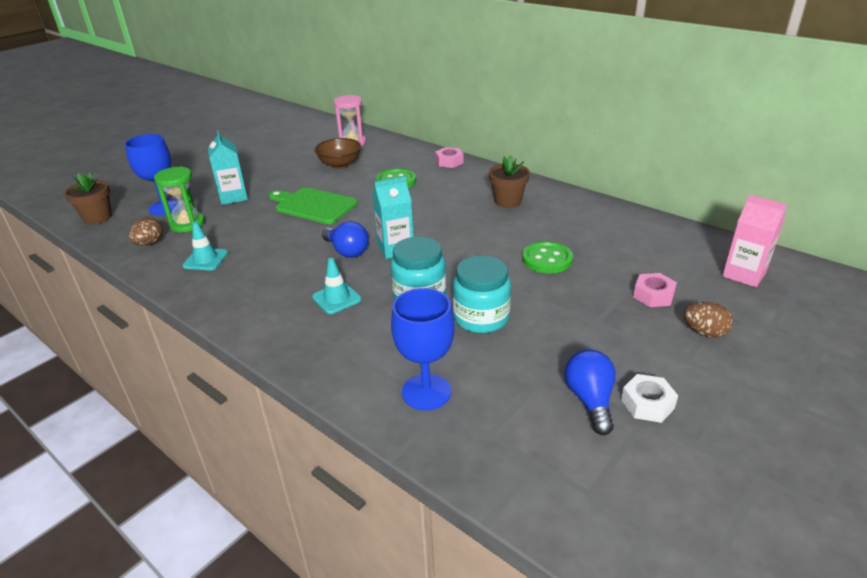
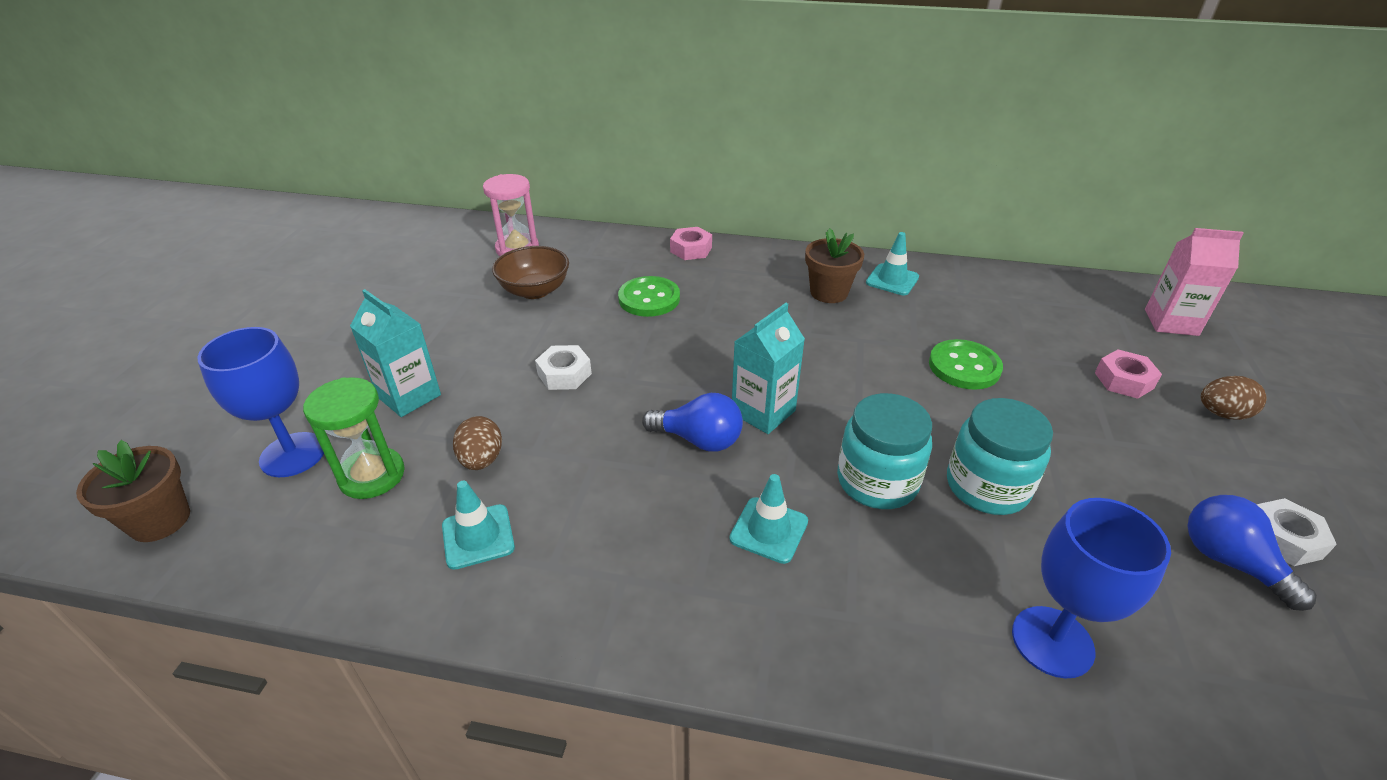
camera: 30 degrees left, 5 degrees up
(149, 243) = (333, 541): brown egg -> brown egg (481, 460)
(313, 205) = (564, 374): green cutting board -> white nut
(559, 204) = (892, 280): none -> turquoise traffic cone

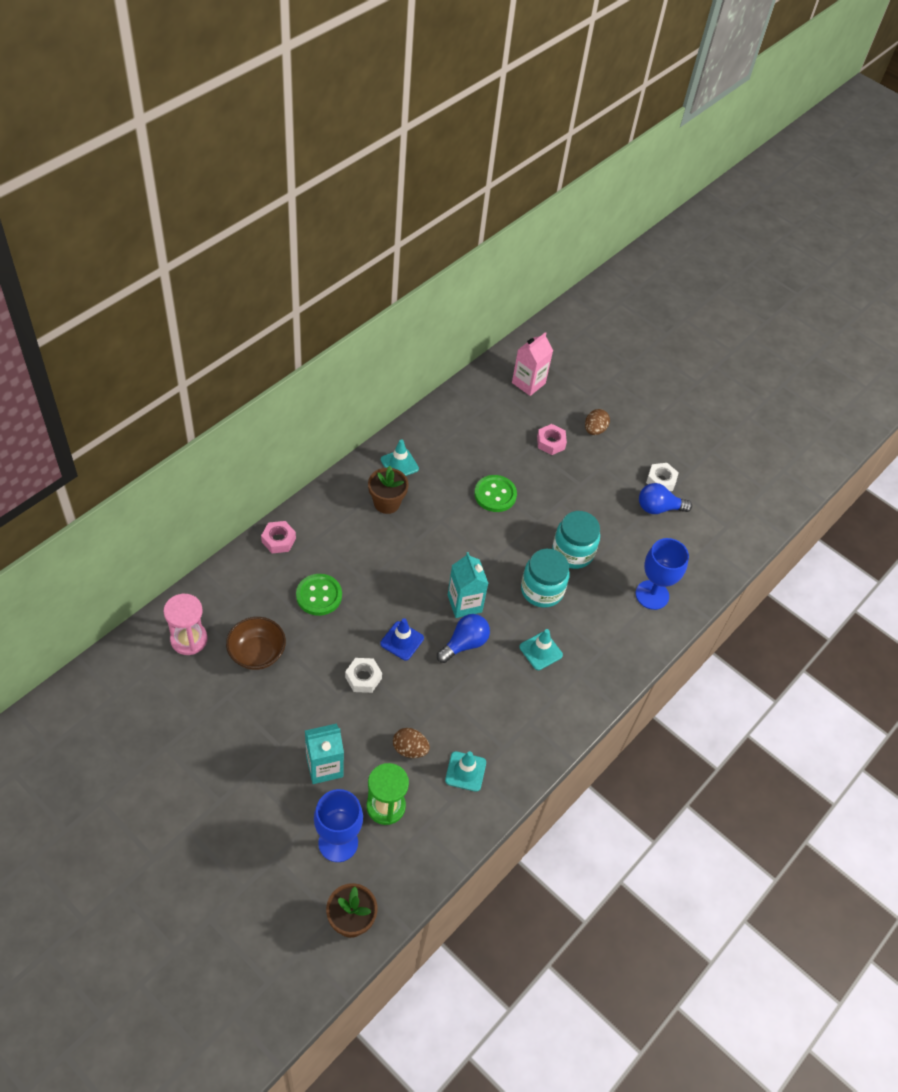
camera: 65 degrees left, 15 degrees up
(648, 382) = (402, 641): none -> blue traffic cone

